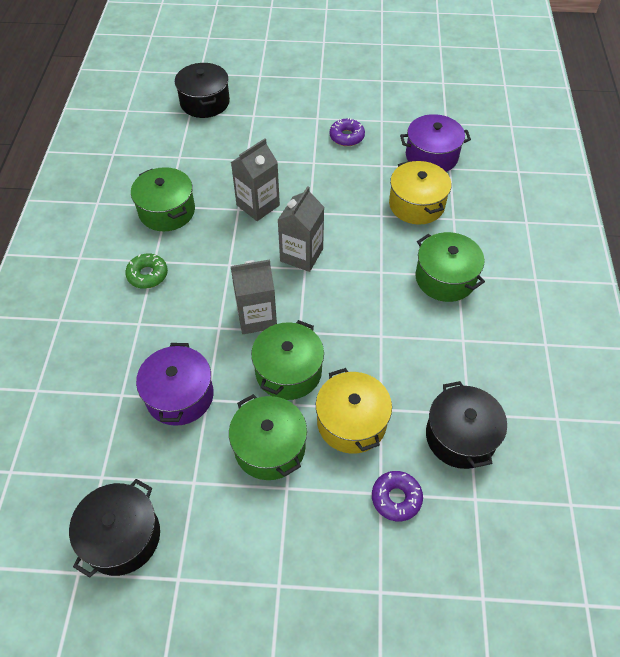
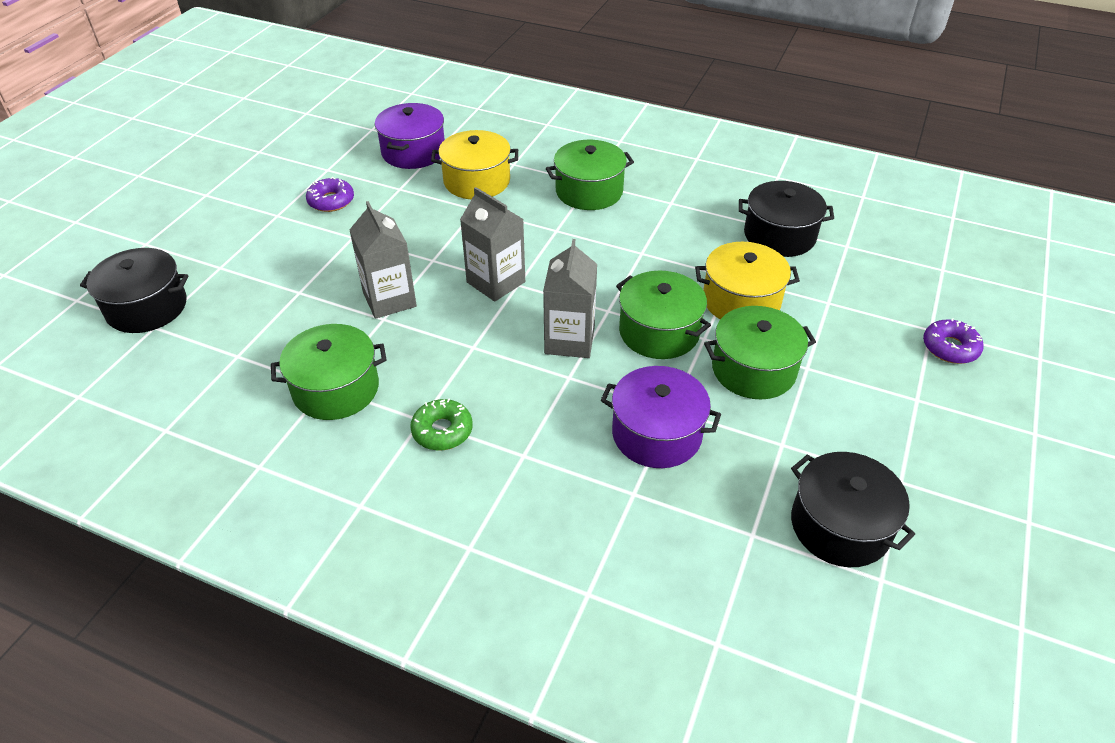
camera: 70 degrees left, 10 degrees down
(396, 498) = (835, 293): purple donut -> purple donut (950, 348)

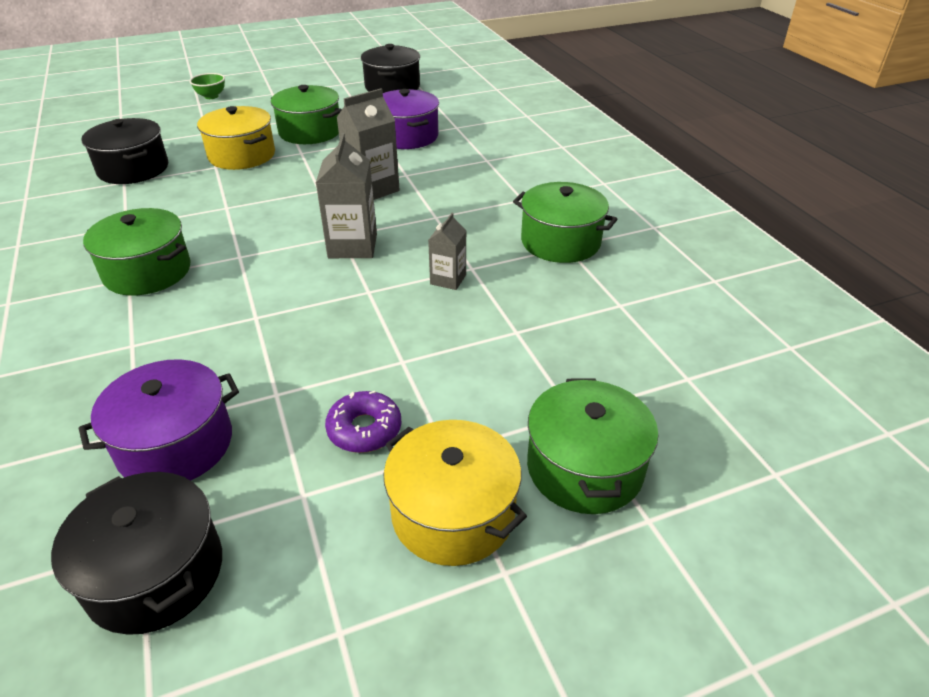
camera: 135 degrees left, 5 degrees down
(147, 307) = (686, 408): black pot -> black pot (155, 573)
(389, 299) = (448, 279): grey carton -> grey carton, size x0.59
(442, 431) = (517, 189): green donut -> none
(477, 181) = (198, 348): yellow pot -> yellow pot (453, 513)
(659, 332) = (316, 167): green pot -> green pot (584, 468)
(950, 348) = (211, 96): purple donut -> green bowl

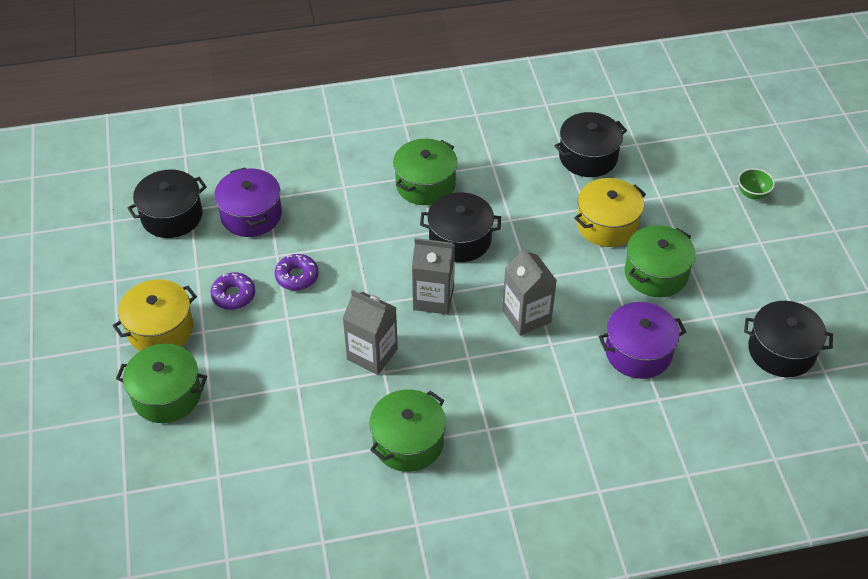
camera: 100 degrees right, 10 degrees up
(255, 237) = (460, 239): none -> black pot
(320, 364) = (297, 276): none -> purple donut
(448, 279) = (372, 354): grey carton -> grey carton, size x1.69

